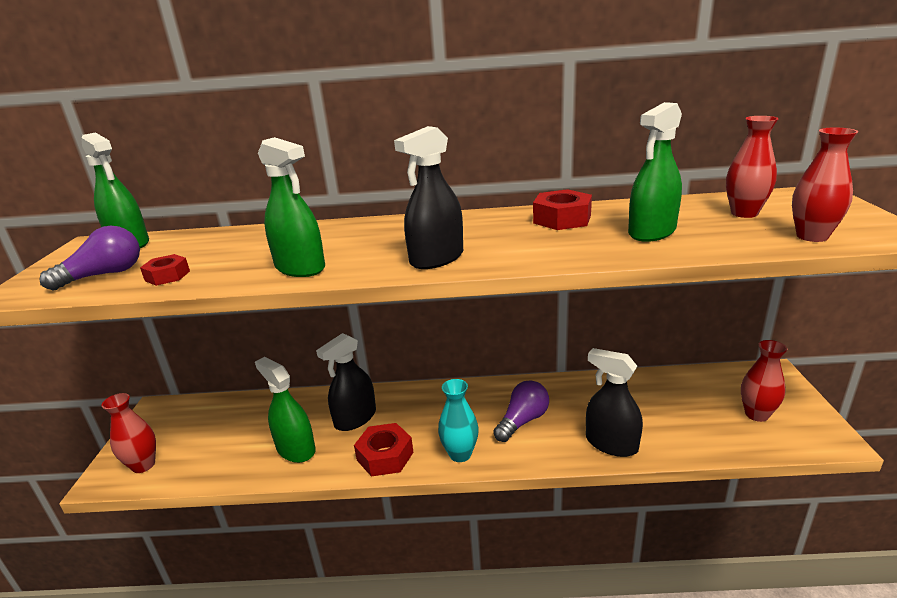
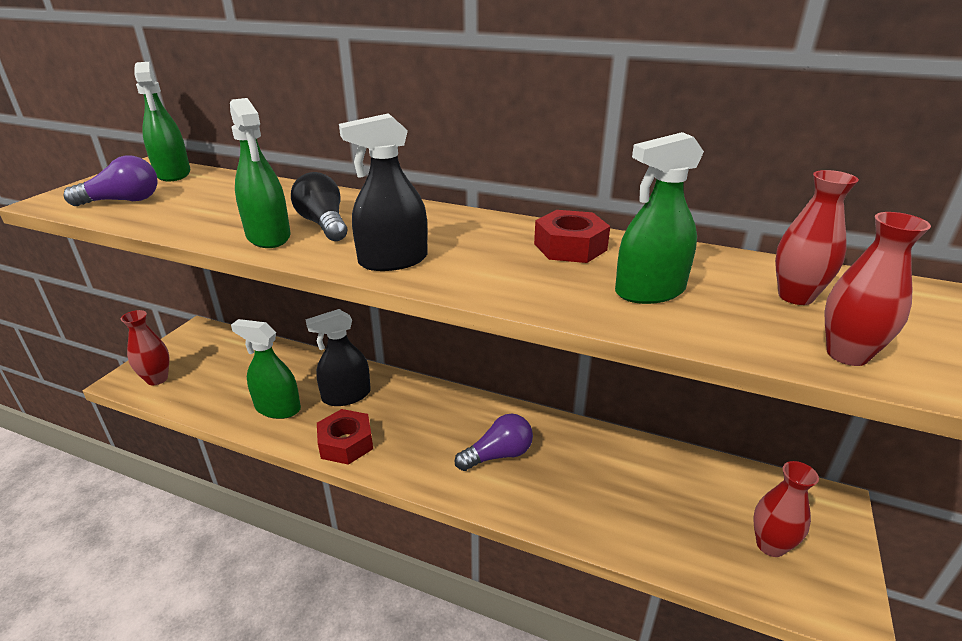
camera: 20 degrees right, 5 degrees up
(167, 276) = (163, 215): red nut -> none
(296, 449) = (277, 408): green spray bottle -> green spray bottle turned 45 degrees counterclockwise
(340, 248) = (323, 224): none -> black light bulb
(460, 454) = (413, 467): turquoise vase -> none
(611, 444) = (572, 515): black spray bottle -> none

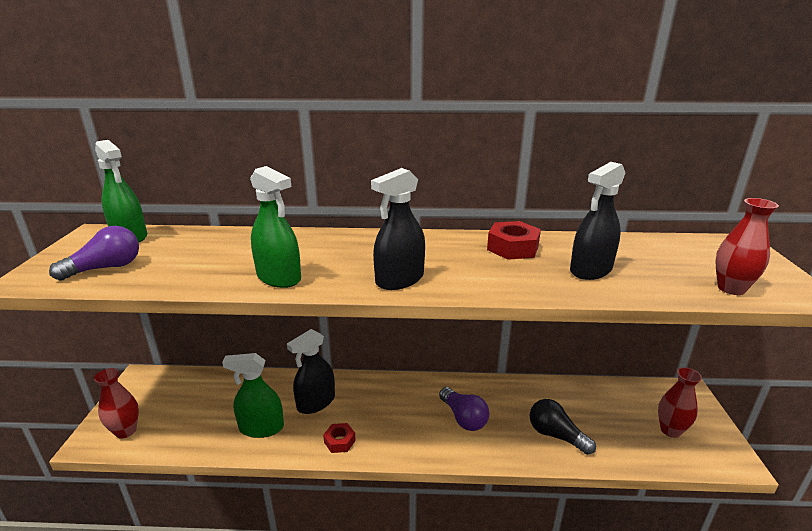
camera: 20 degrees left, 5 degrees down
(323, 224) = (315, 260): black light bulb -> black light bulb (555, 435)
(346, 443) = (339, 441): red nut -> red nut, size x0.62
(498, 455) = (463, 418): purple light bulb -> purple light bulb turned 105 degrees clockwise
(650, 291) = (591, 270): green spray bottle -> black spray bottle
(795, 296) = (673, 258): red vase -> none

